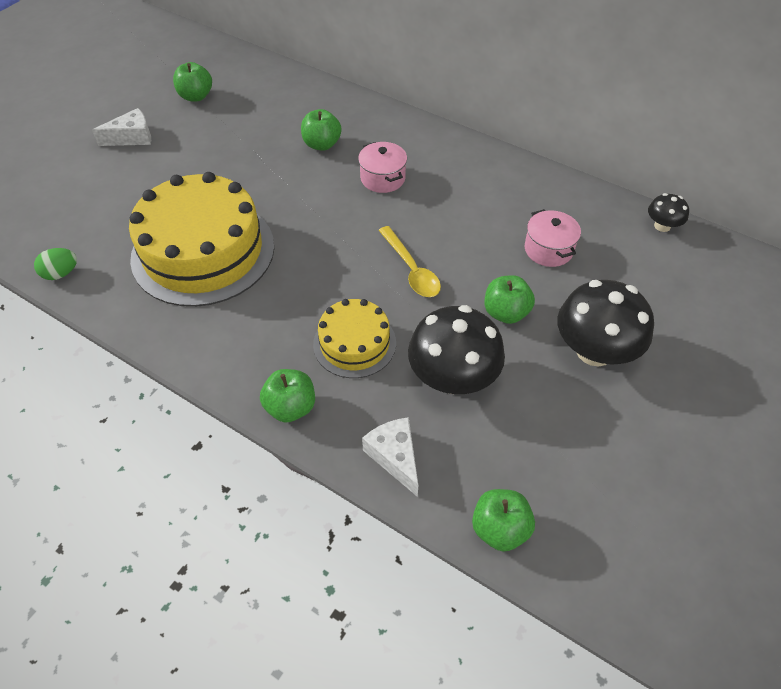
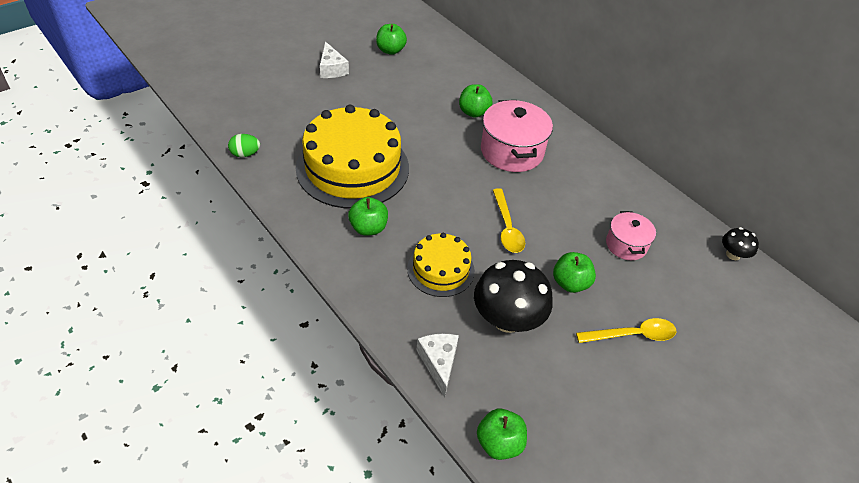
camera: 15 degrees right, 5 degrees down
(132, 137) = (332, 69): white cheese -> white cheese turned 75 degrees clockwise
(291, 407) = (374, 301): green apple -> green apple (368, 228)
(382, 178) = (512, 151): pink pot -> pink pot, size x1.71
(594, 350) = (632, 335): black mushroom -> yellow spoon

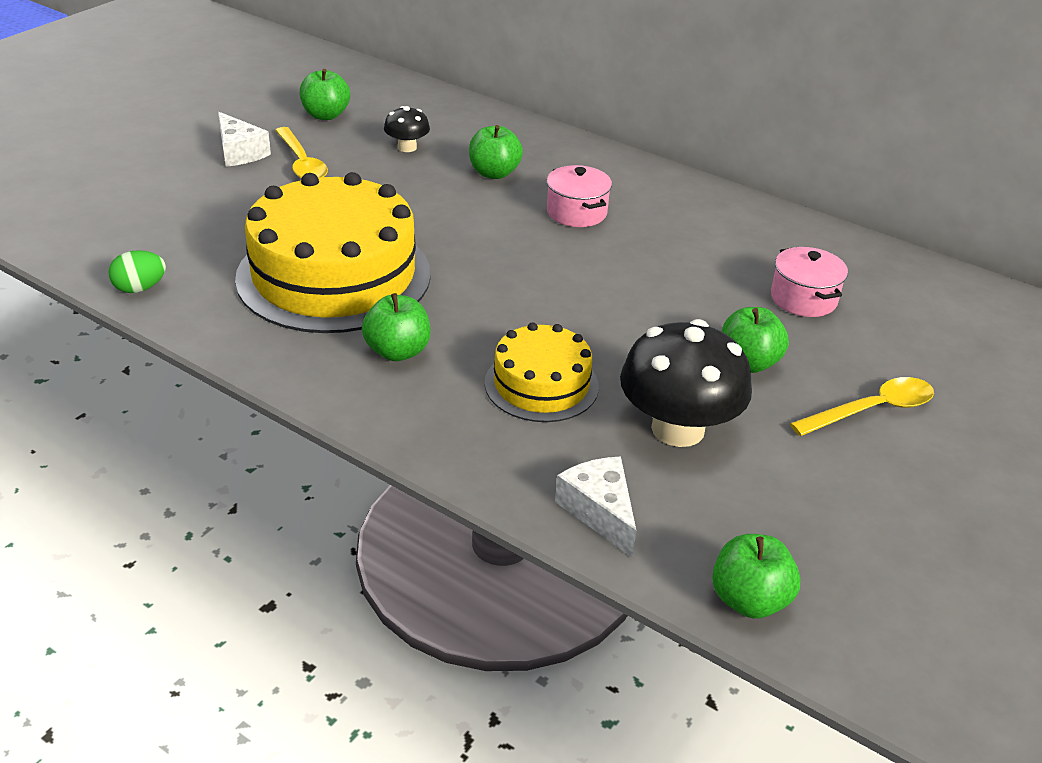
camera: 15 degrees left, 10 degrees down
(507, 227) = (617, 310): yellow spoon -> yellow spoon (301, 163)
(512, 151) = (576, 212): pink pot -> pink pot, size x0.59
(733, 254) = (956, 282): black mushroom -> black mushroom (407, 147)

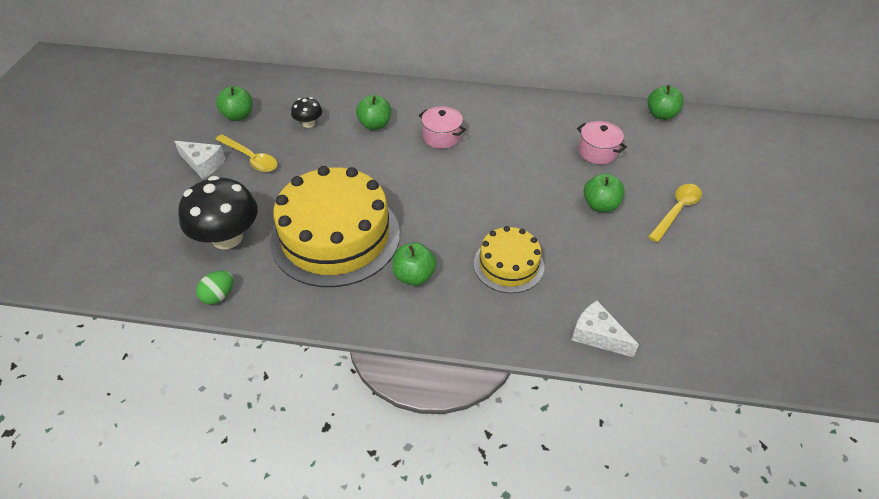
camera: 25 degrees left, 10 degrees up
(678, 429) = (597, 263): black mushroom -> black mushroom (227, 237)
(749, 600) = (703, 356): green apple -> green apple (661, 115)

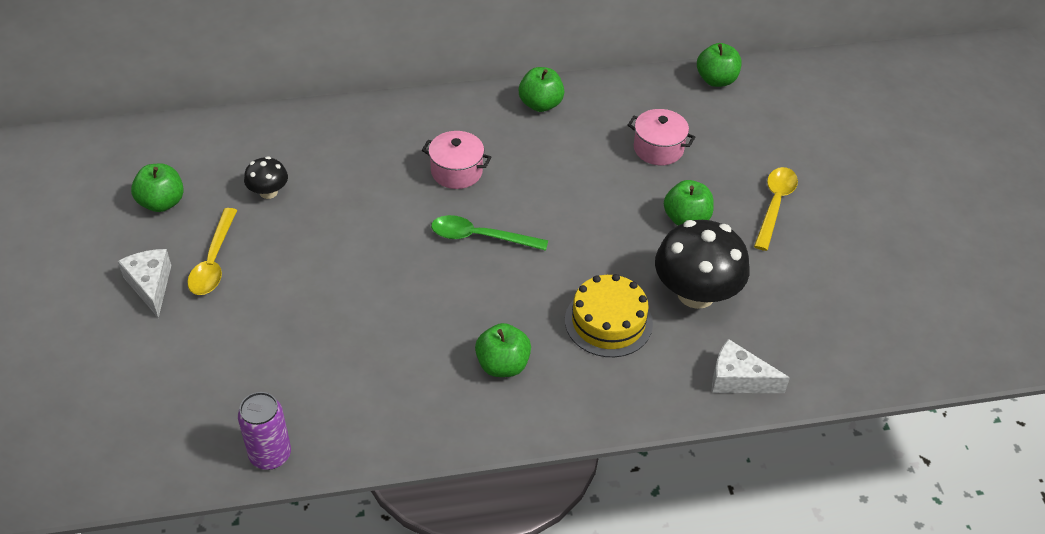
camera: 20 degrees left, 0 degrees up
(203, 164) = (150, 285): white cheese -> white cheese turned 120 degrees counterclockwise
(218, 296) = (270, 455): green egg -> purple can
(227, 237) = (240, 378): black mushroom -> black mushroom (696, 293)
(251, 158) = (214, 261): yellow spoon -> yellow spoon turned 75 degrees clockwise
(335, 236) = (382, 340): yellow cake -> none
(375, 125) = (360, 174): green apple -> green apple (540, 104)
(438, 183) = (480, 237): none -> green spoon

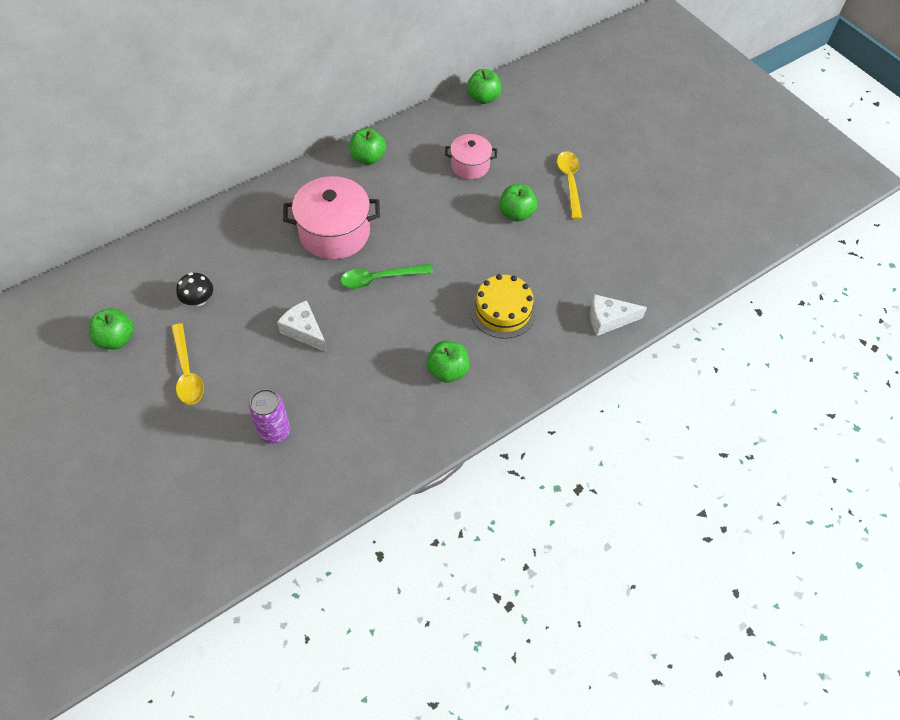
camera: 25 degrees left, 10 degrees up
(150, 285) = (147, 410): white cheese -> white cheese (304, 331)
(270, 455) = (318, 505): purple can -> purple can (274, 431)
(456, 171) = (334, 233): pink pot -> pink pot, size x1.71
(696, 293) = (550, 267): black mushroom -> none

